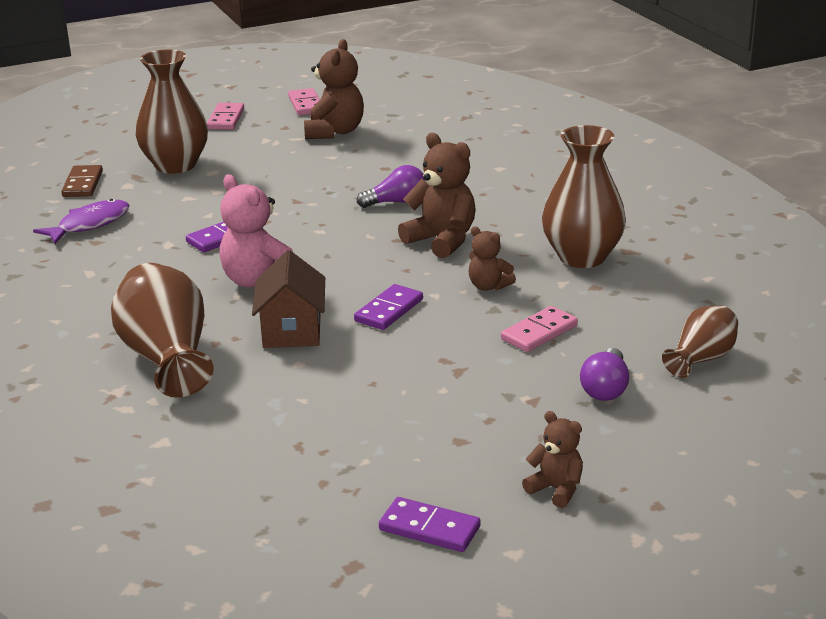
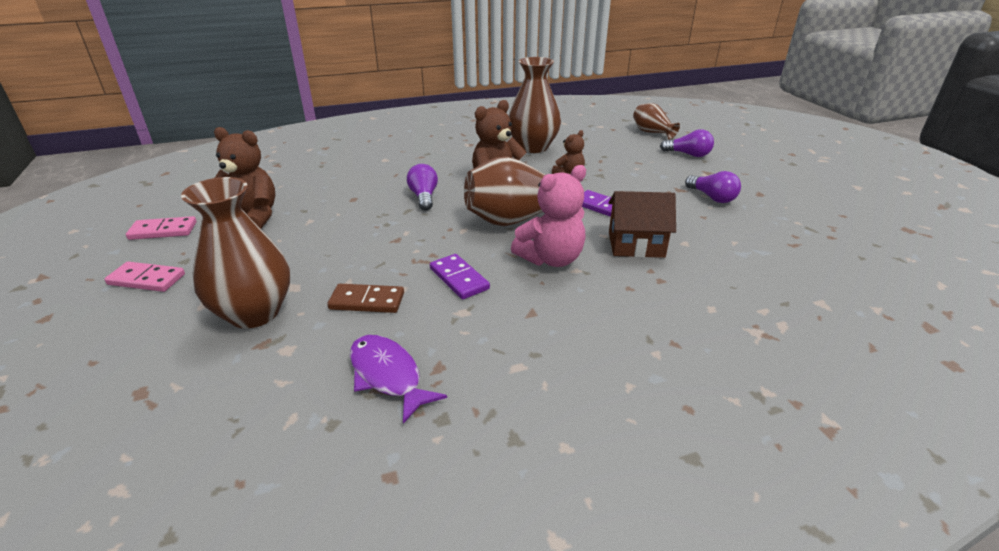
camera: 85 degrees left, 5 degrees up
(83, 184) = (254, 392): brown domino -> brown domino (367, 301)
(167, 358) = (693, 305): brown vase -> brown vase (516, 219)
(429, 528) = (854, 206): purple domino -> none
(436, 395) = (712, 197): none -> purple light bulb
(539, 332) = (629, 165): pink domino -> none
(556, 489) = (793, 173): brown teddy bear -> none

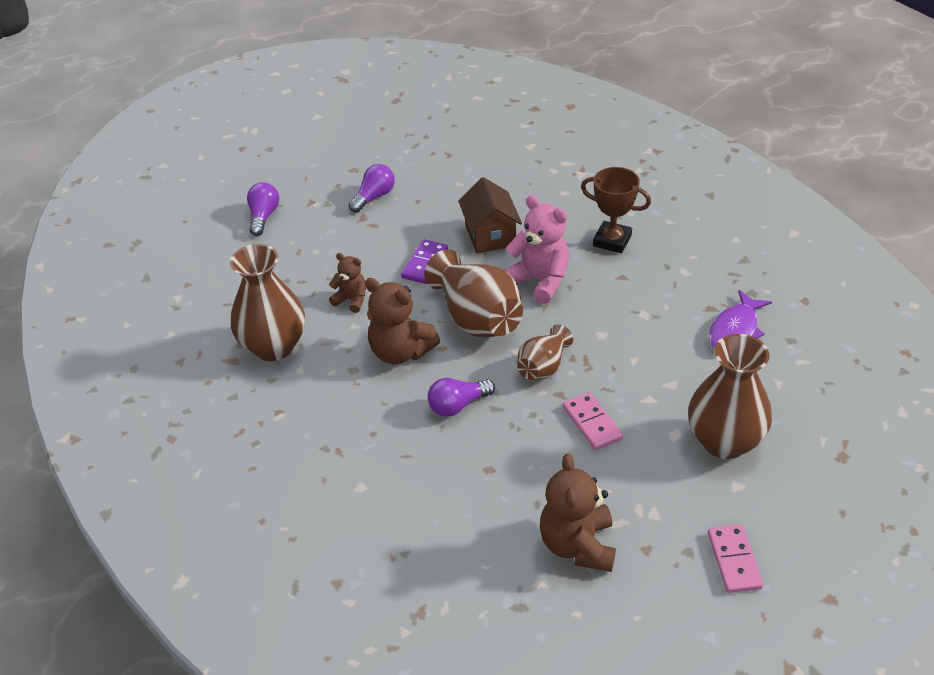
camera: 105 degrees left, 10 degrees up
(163, 231) = (648, 620): pink domino -> pink domino (592, 423)
(367, 301) = (665, 375): brown domino -> none
(459, 279) = (601, 329): purple domino -> none
(601, 322) = (612, 241): none -> brown trophy
(652, 132) = (194, 249): brown vase -> brown vase (543, 367)

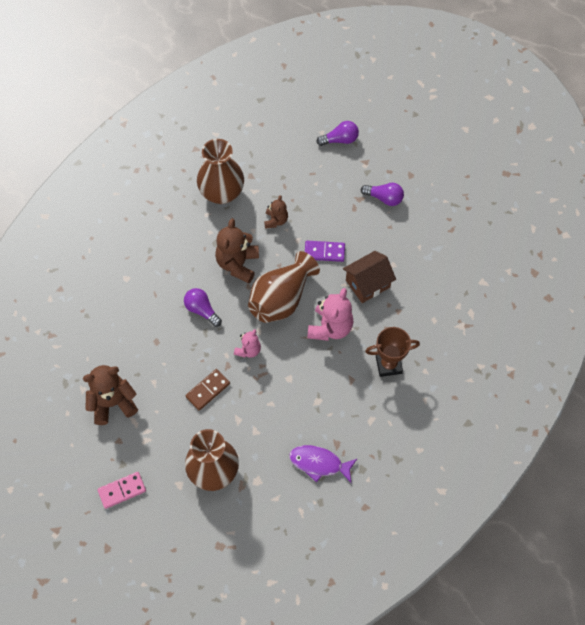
camera: 70 degrees right, 20 degrees up
(543, 367) = (248, 350): brown vase -> pink teddy bear
(592, 423) = (208, 390): pink domino -> brown domino
(612, 241) = (388, 364): brown trophy -> brown trophy turned 75 degrees clockwise

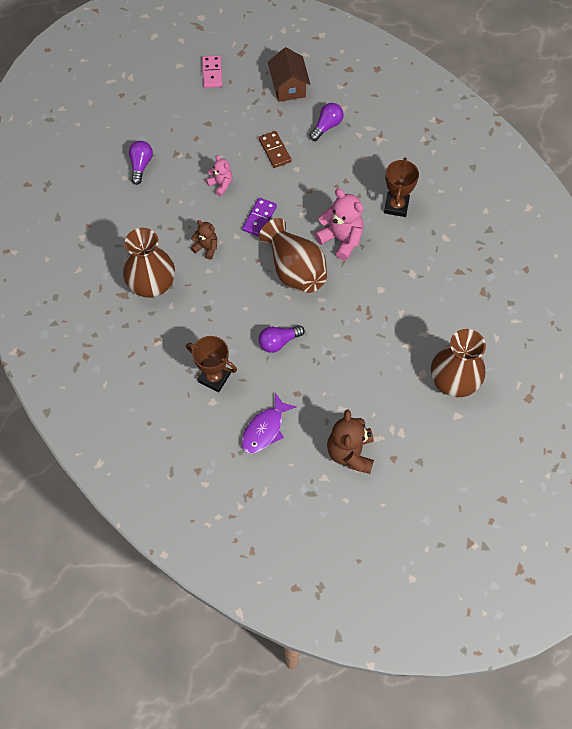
camera: 70 degrees left, 0 degrees up
(122, 490) = (447, 469): pink domino -> pink domino (212, 73)
(149, 271) = (214, 377): none -> brown trophy
(208, 390) = (367, 362): brown domino -> brown domino (274, 150)
(238, 264) = (240, 295): brown teddy bear -> none
(248, 350) = (338, 314): pink teddy bear -> pink teddy bear (221, 184)
(319, 463) = (473, 292): purple fish -> purple fish (265, 429)
(367, 284) = (308, 195): brown house -> brown house (288, 87)
(384, 198) = (223, 152): purple light bulb -> purple light bulb (327, 126)

